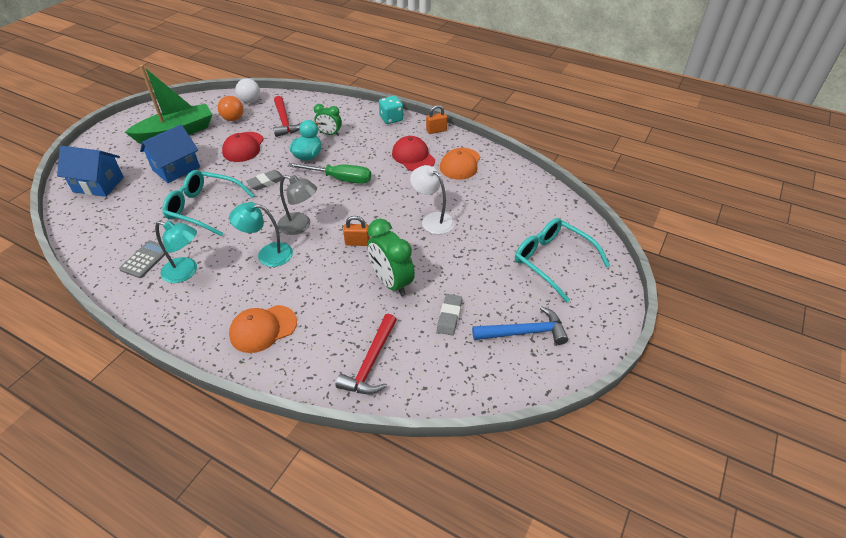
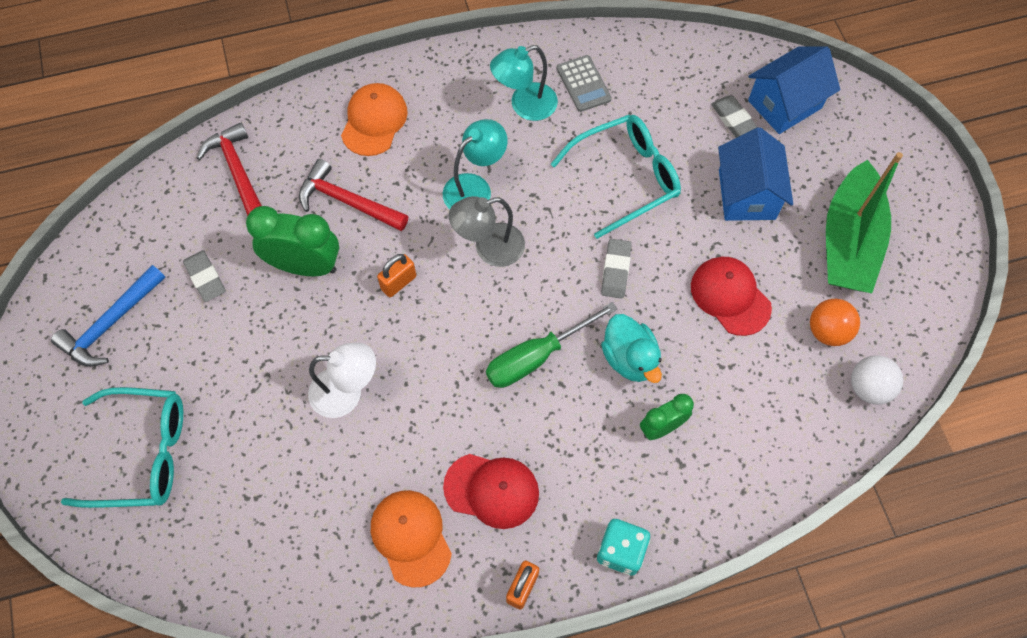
camera: 135 degrees right, 20 degrees up
(126, 194) = (734, 120): none -> grey eraser
(285, 122) = (755, 392): red hammer -> red hammer (348, 202)

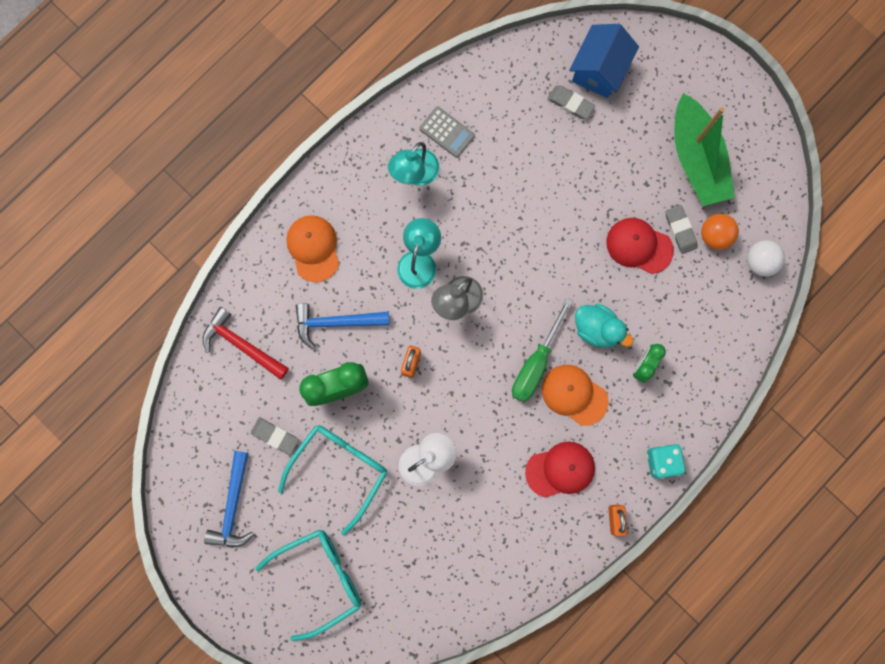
camera: 30 degrees left, 15 degrees up
(348, 202) = (336, 322): red hammer -> blue hammer
(411, 537) = (528, 529): orange cap -> orange cap (574, 395)
(616, 270) = (553, 270): grey eraser -> grey eraser (680, 230)
(626, 178) = (520, 193): turquoise glasses -> turquoise glasses (340, 469)
(746, 194) = (610, 160): blue house -> none

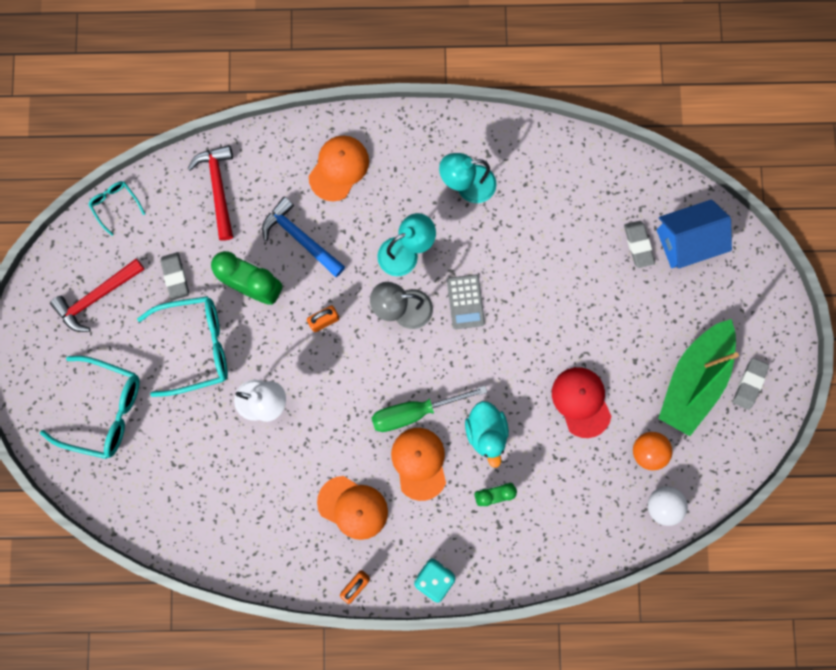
camera: 45 degrees right, 0 degrees up
(179, 428) = (115, 205): none -> turquoise glasses
(233, 505) = (97, 297): blue hammer -> red hammer
(447, 132) = (522, 177): grey calculator -> grey calculator (465, 302)
(560, 470) = (353, 507): red cap -> orange cap
(680, 230) = (625, 421): grey eraser -> grey eraser (749, 384)

